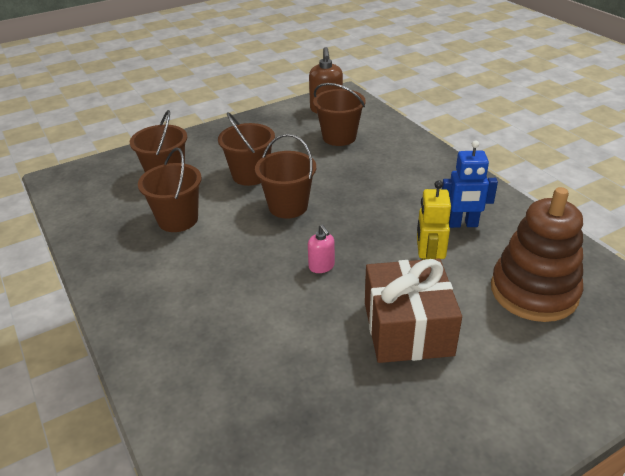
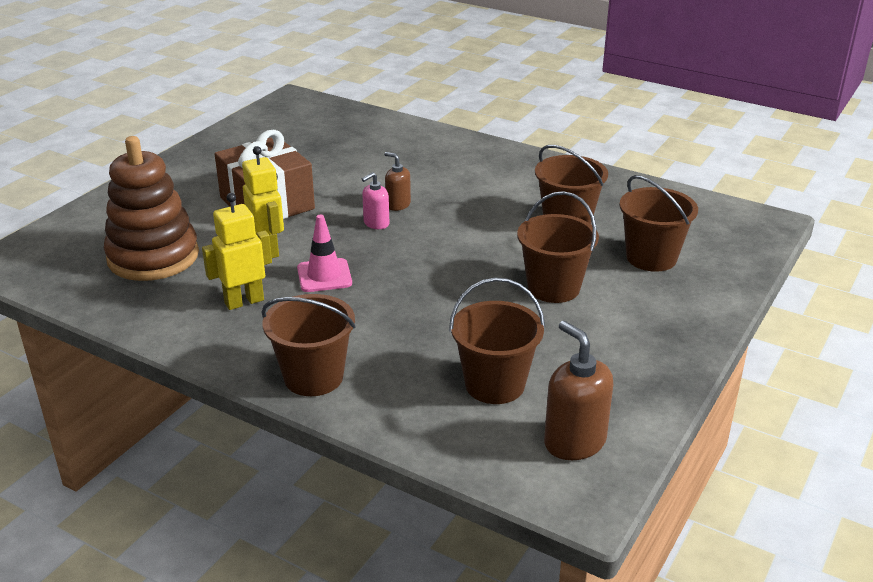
camera: 150 degrees right, 5 degrees down
(287, 282) = (398, 205): none -> brown soap dispenser
(288, 206) = (465, 265): brown bucket -> brown bucket (313, 377)
(321, 266) = (376, 223): pink soap dispenser -> pink soap dispenser turned 75 degrees counterclockwise
(394, 228) = (324, 276): none -> pink traffic cone
(462, 224) = (244, 301): blue robot -> yellow robot

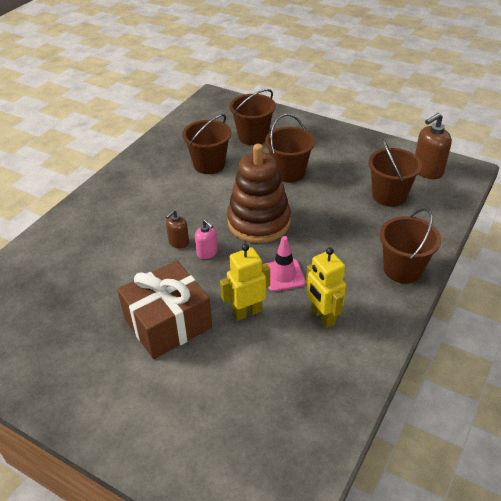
camera: 90 degrees left, 10 degrees up
(153, 257) = (261, 391): brown stacking toy -> brown stacking toy (259, 222)

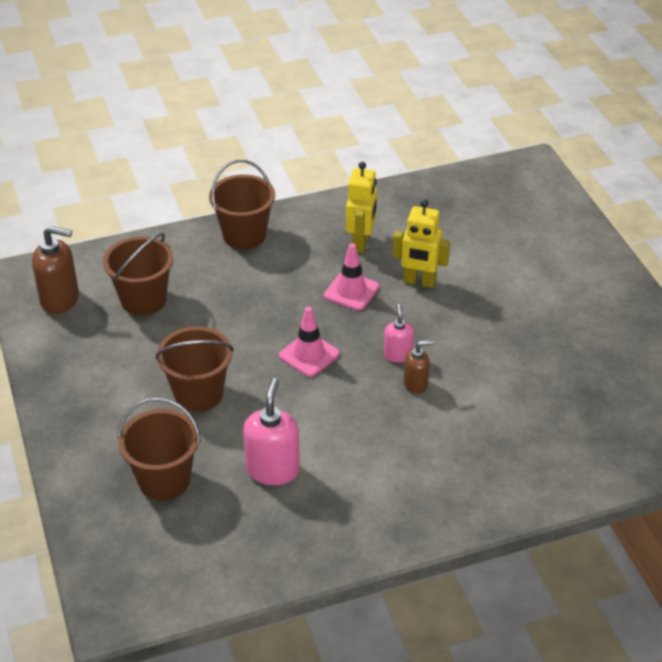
camera: 140 degrees left, 0 degrees up
(168, 323) = (497, 313): brown gift -> none
(209, 165) = (273, 469): brown bucket -> pink soap dispenser
(259, 222) = (309, 355): brown stacking toy -> pink traffic cone

